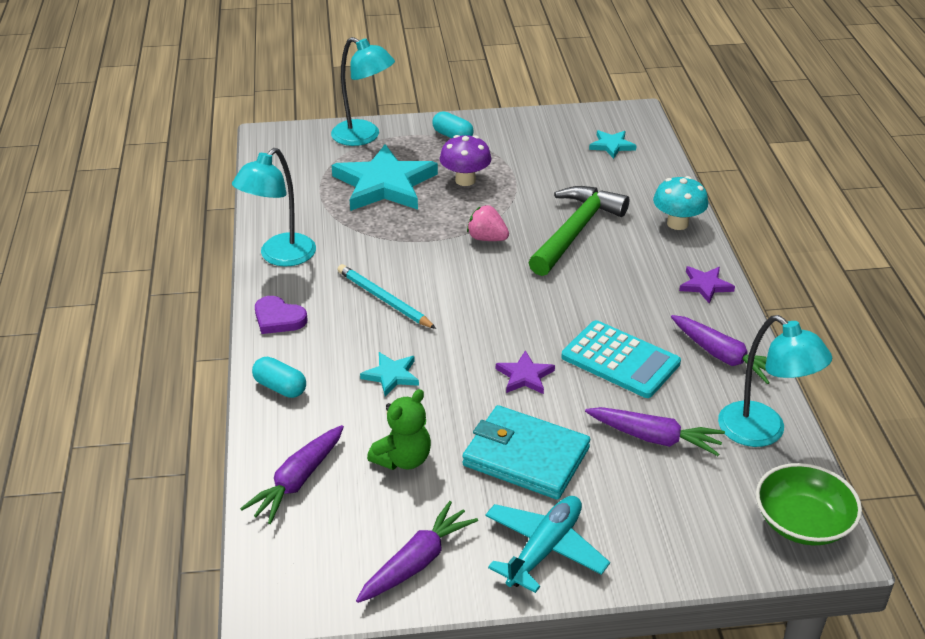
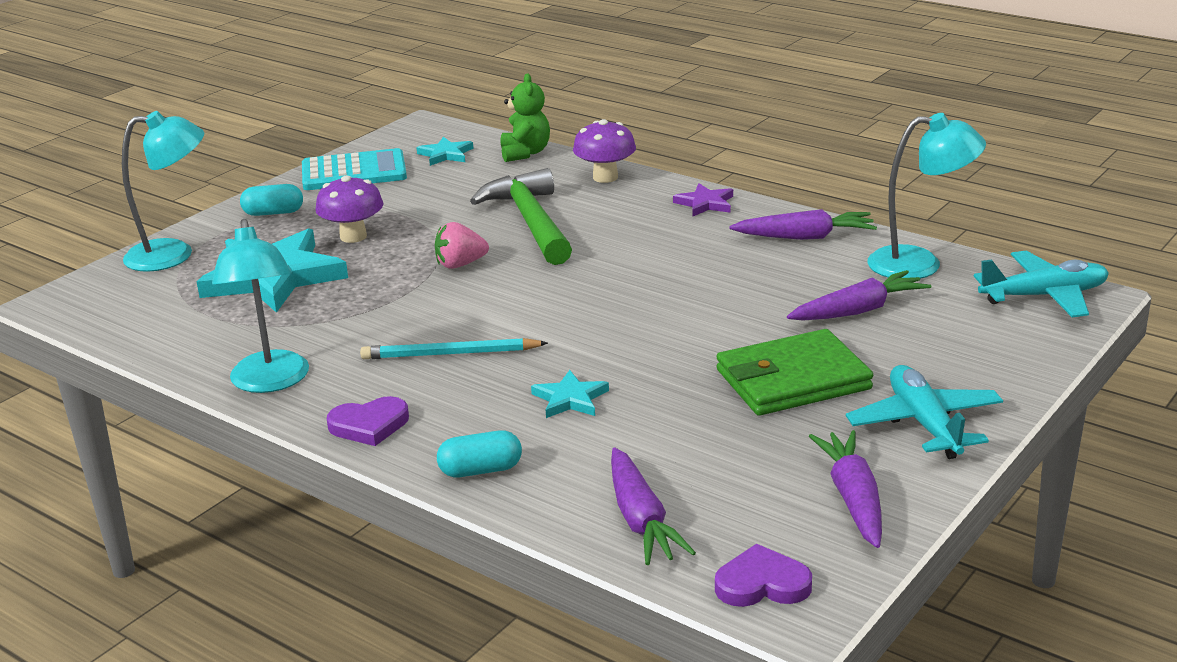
camera: 45 degrees left, 10 degrees down
(284, 570) = (762, 584): none -> purple heart
(403, 459) = (700, 444): green teddy bear -> green teddy bear (525, 153)
(525, 376) = (685, 332): purple star -> none
(525, 457) = (792, 380): turquoise wallet -> green wallet
(620, 360) = (737, 280): turquoise calculator -> turquoise calculator (354, 172)
(677, 223) = (605, 177): turquoise mushroom -> purple mushroom
(802, 522) = (1044, 296): green bowl -> turquoise plane

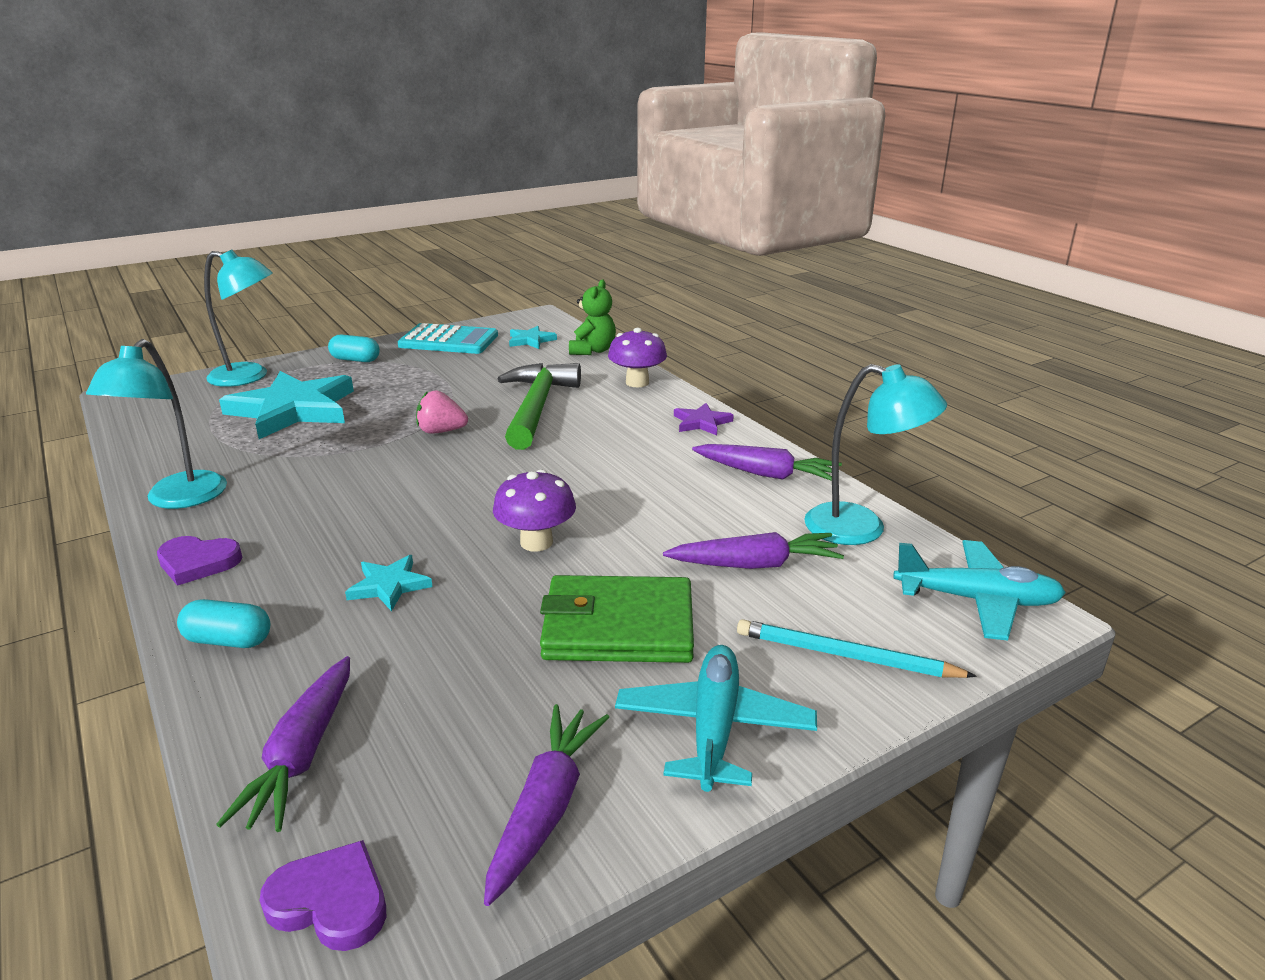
camera: 20 degrees right, 0 degrees up
(353, 236) = (389, 390): purple mushroom -> purple mushroom (536, 542)
(450, 354) = (341, 511): turquoise pencil -> turquoise pencil (845, 656)

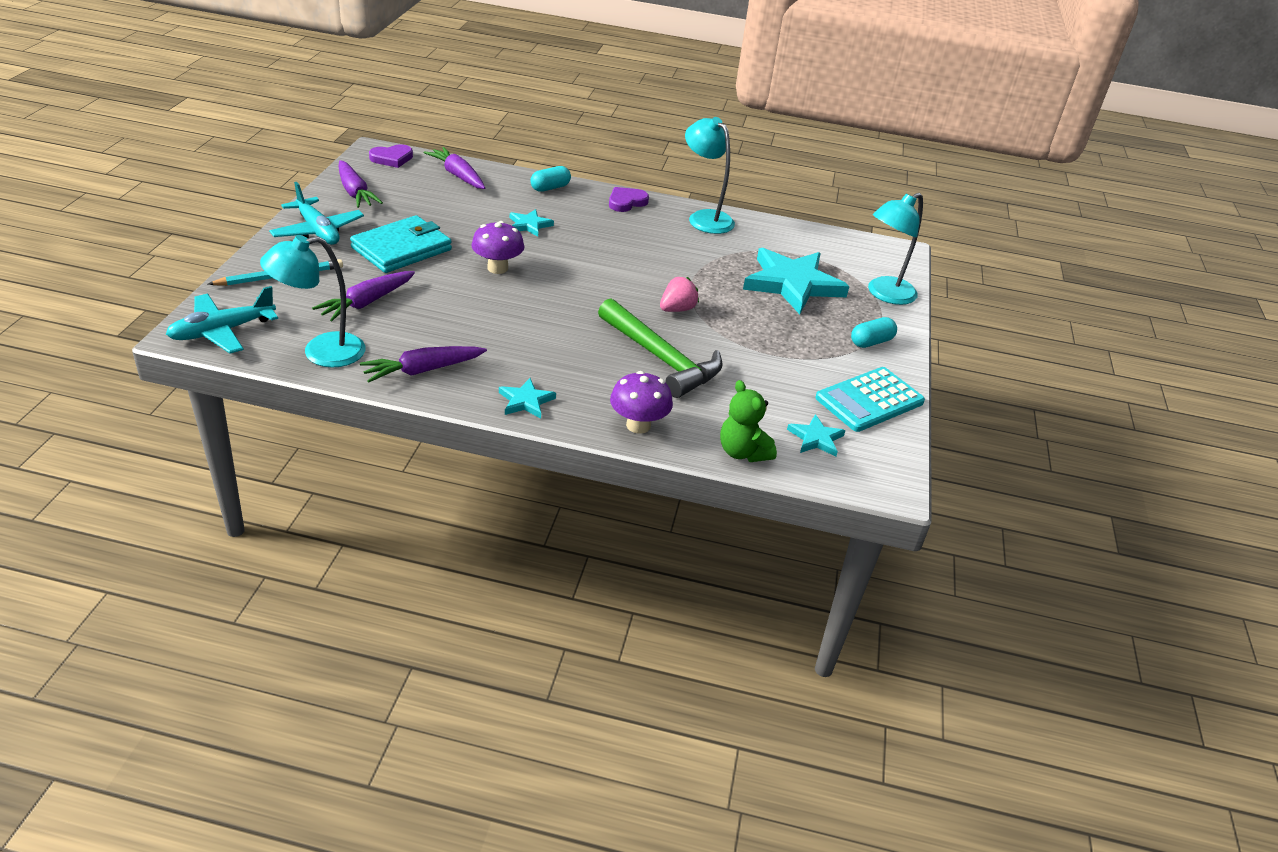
camera: 130 degrees right, 10 degrees up
(618, 626) = (402, 249): green wallet -> turquoise wallet
(701, 422) = (526, 401): purple star -> turquoise star

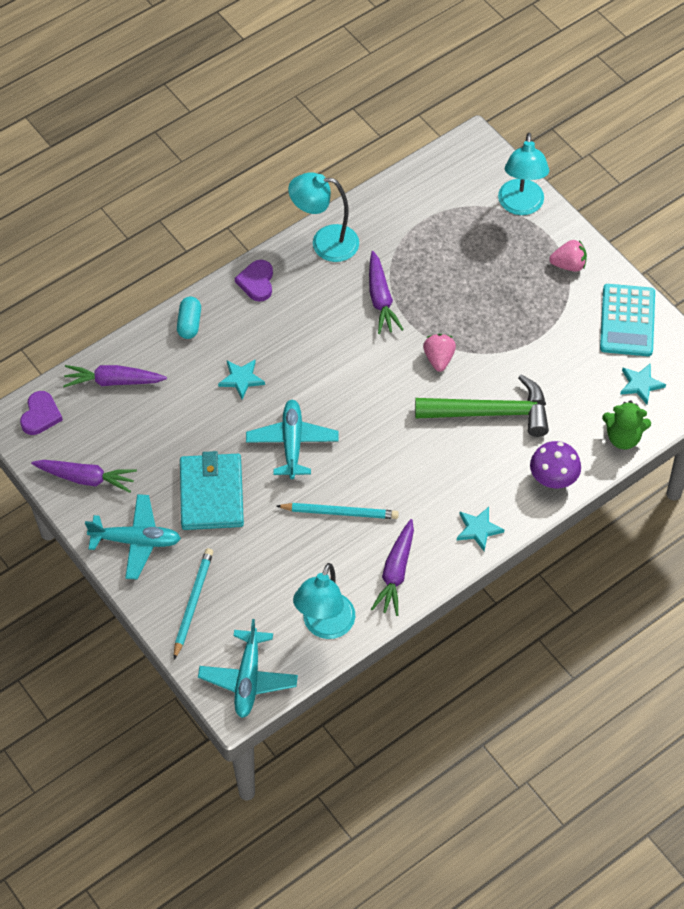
camera: 45 degrees left, 20 degrees up
(366, 303) = (277, 562): purple carrot -> purple carrot (381, 299)
(455, 316) = (340, 512): none -> turquoise pencil
(497, 268) = (292, 443): purple mushroom -> turquoise plane
(792, 284) = (463, 256): turquoise star -> none
(871, 342) = (568, 265): turquoise capsule -> pink strawberry

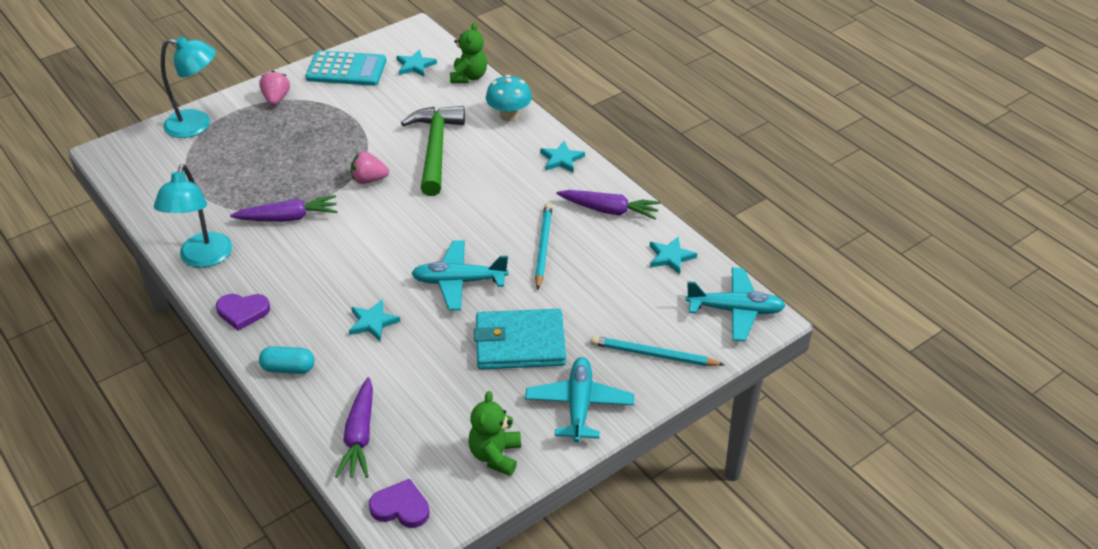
camera: 90 degrees left, 15 degrees down
(86, 478) = (495, 455): purple carrot -> green teddy bear
(325, 626) = (670, 257): turquoise lamp -> turquoise star
(553, 478) = (509, 115): purple mushroom -> turquoise mushroom

